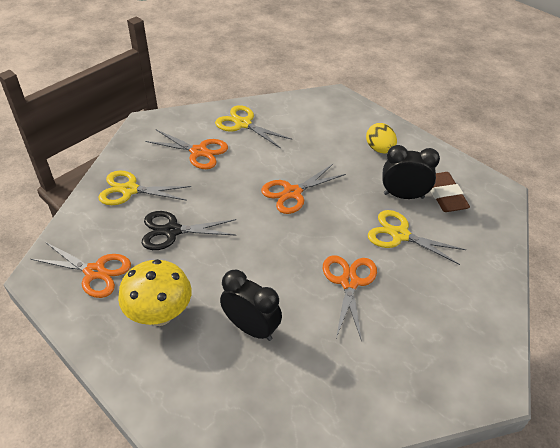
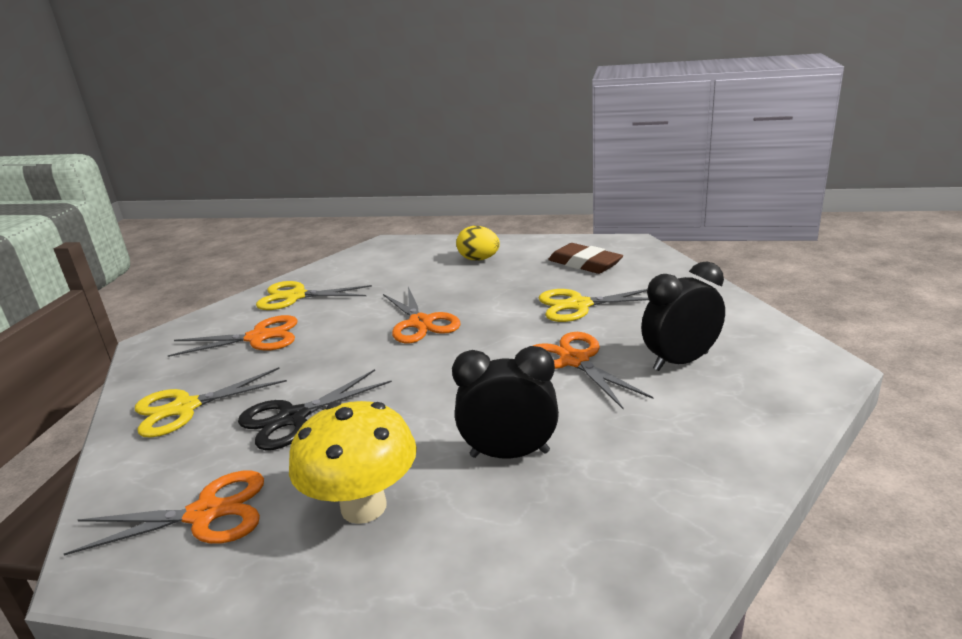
camera: 30 degrees left, 20 degrees down
(292, 193) = (420, 323): orange scissors -> orange scissors turned 45 degrees counterclockwise
(403, 196) = (545, 279): black clock -> black clock (680, 361)

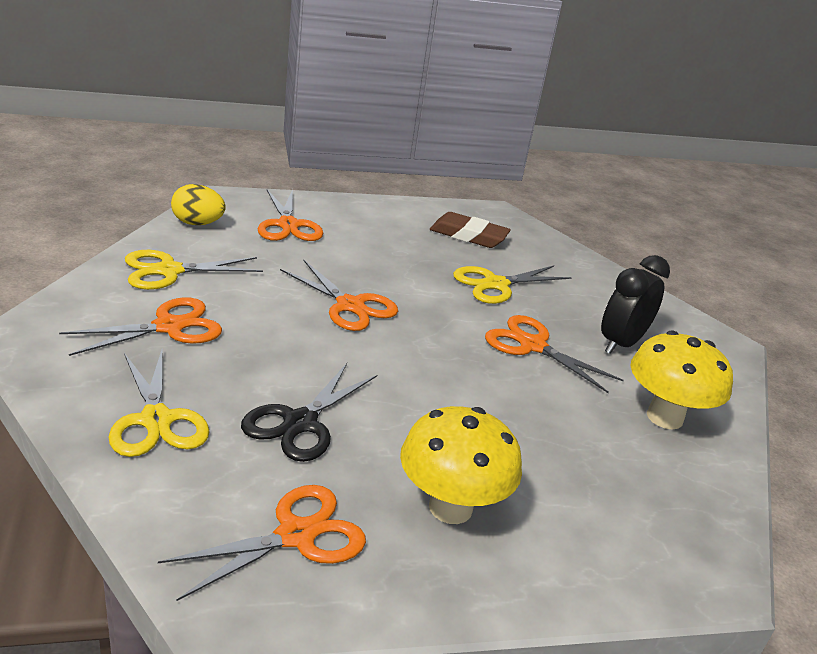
camera: 30 degrees left, 5 degrees up
(184, 408) = (156, 420): yellow scissors -> yellow scissors turned 60 degrees counterclockwise
(420, 261) = (288, 225): none -> orange scissors
(479, 259) = (354, 226): yellow egg -> yellow egg (197, 223)
(509, 454) = (541, 443): black clock -> none
(679, 439) = (664, 417): none -> yellow mushroom

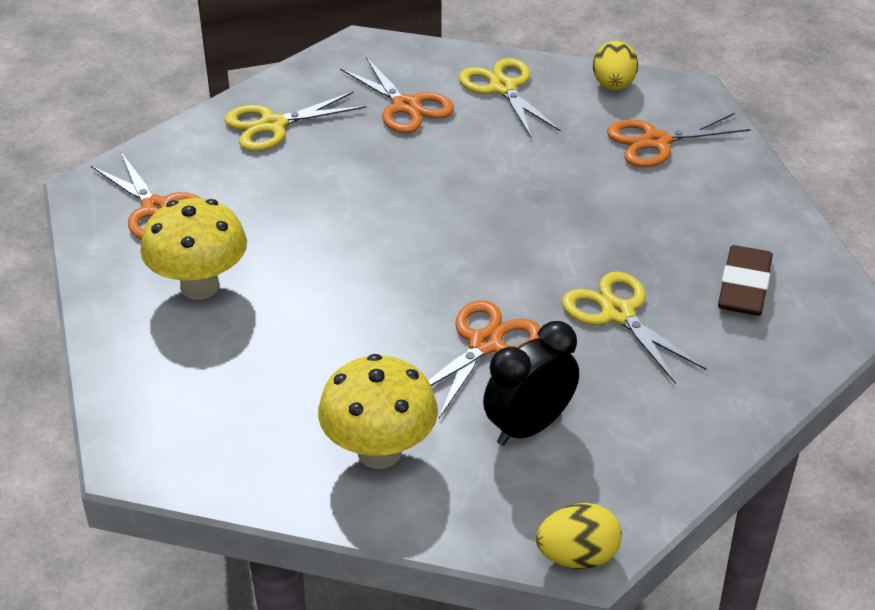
camera: 90 degrees right, 10 degrees up
(299, 423) = (290, 194): black scissors -> none
(350, 306) = (499, 203): orange scissors -> none
(621, 344) = (529, 427): black clock -> black clock turned 75 degrees counterclockwise
(734, 348) = (577, 556): none -> yellow egg

